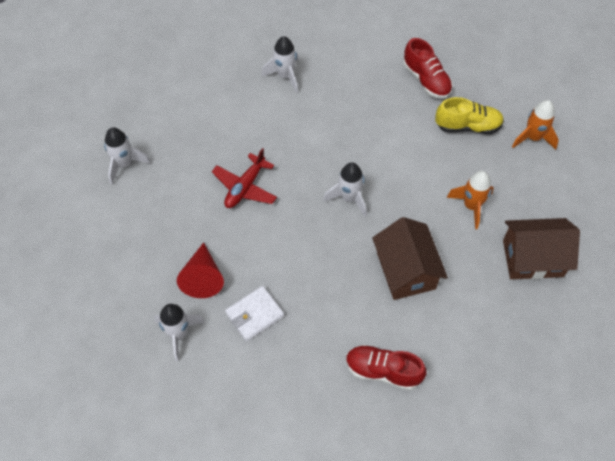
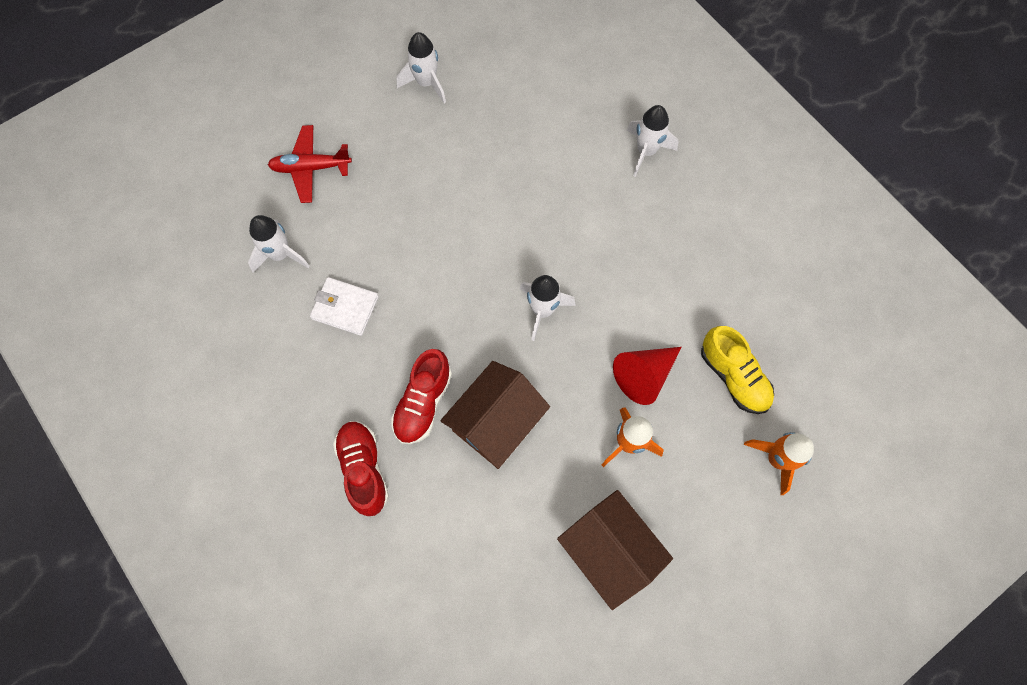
camera: 55 degrees right, 10 degrees up
(203, 277) = (353, 235): red cone -> red cone (644, 375)
(245, 187) = (481, 204): red plane -> red plane (311, 168)
(426, 80) = (760, 294): red shoe -> red shoe (423, 403)

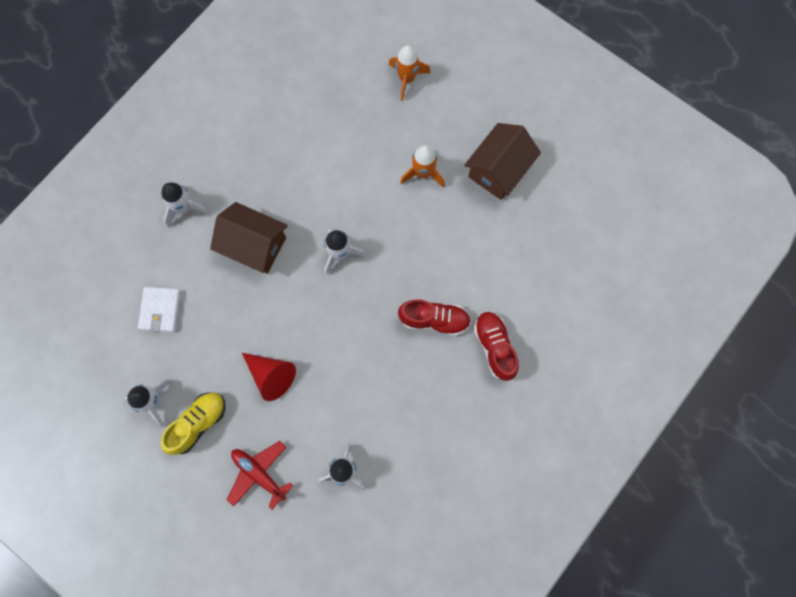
camera: 105 degrees left, 5 degrees up
(311, 168) = (259, 474): red plane -> red plane turned 150 degrees clockwise
(345, 307) = (376, 402): white wallet -> white wallet (160, 310)
(364, 469) = (494, 347): red shoe -> red shoe turned 105 degrees clockwise
(496, 422) = (434, 265): brown house -> brown house (254, 245)
(644, 375) = (371, 173): red cone -> red cone (271, 376)
(733, 377) = (356, 114): yellow shoe -> yellow shoe (198, 423)

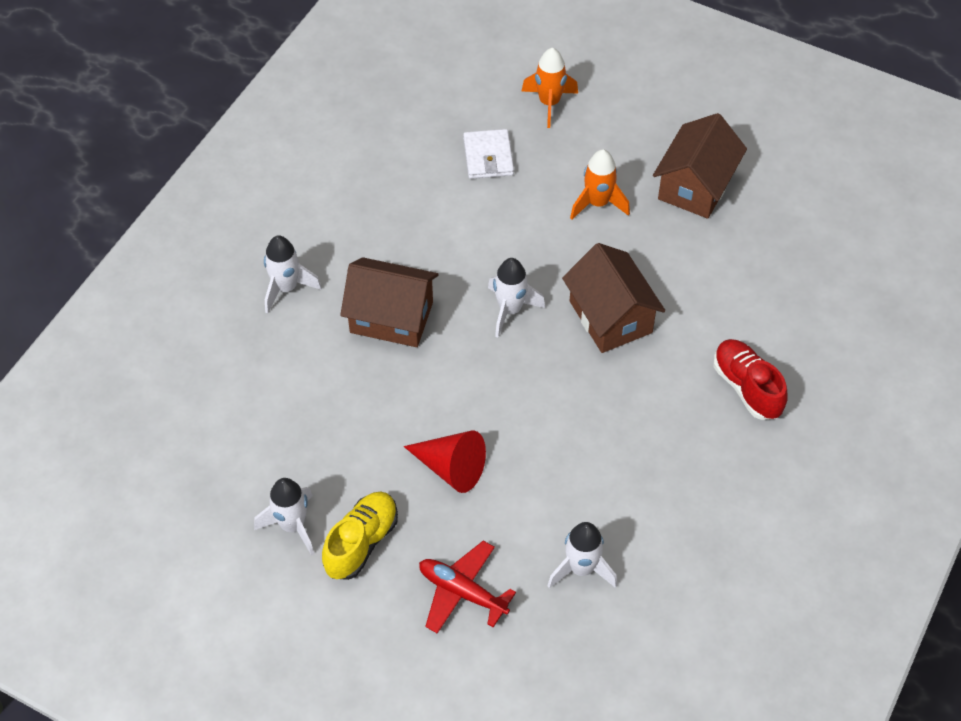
camera: 10 degrees left, 20 degrees down
(160, 310) = (278, 412): white wallet -> white wallet (488, 157)
(410, 271) = (610, 317): none -> brown house
(434, 320) = (657, 368): red shoe -> none

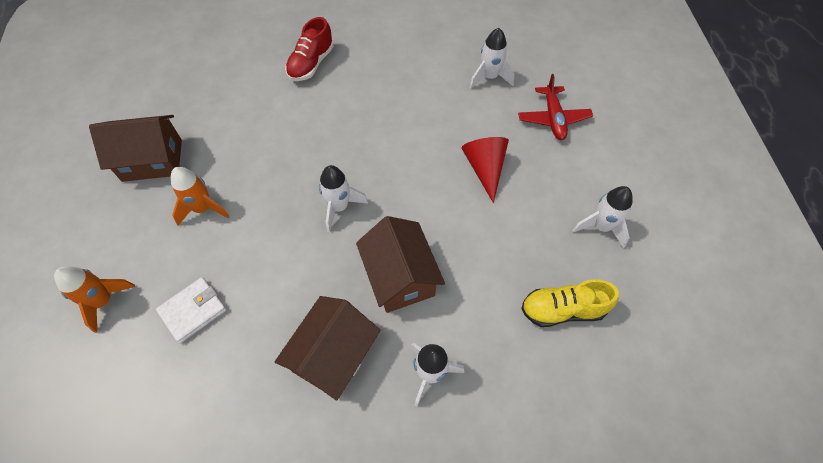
camera: 125 degrees left, 5 degrees up
(361, 542) = (574, 183): yellow shoe -> yellow shoe (562, 310)
(610, 317) = (304, 150): brown house -> brown house (333, 356)

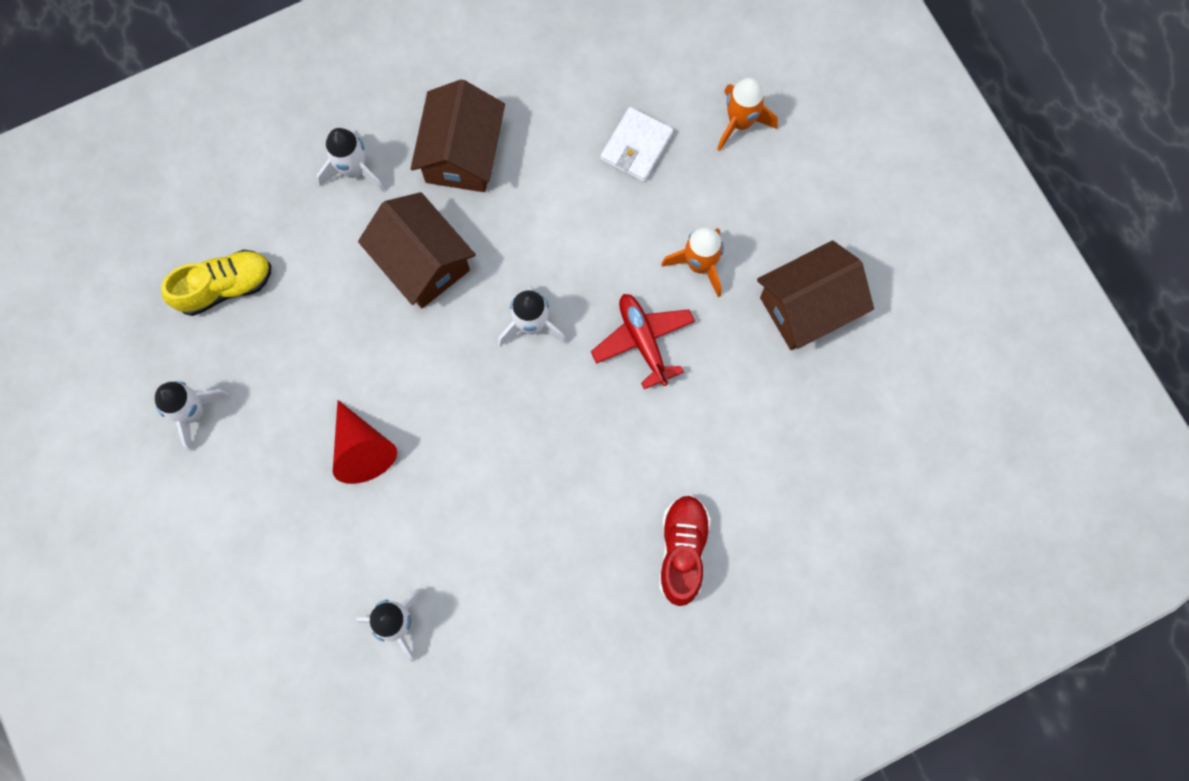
camera: 160 degrees right, 15 degrees up
(553, 118) = (284, 573): red plane -> red plane (643, 341)

